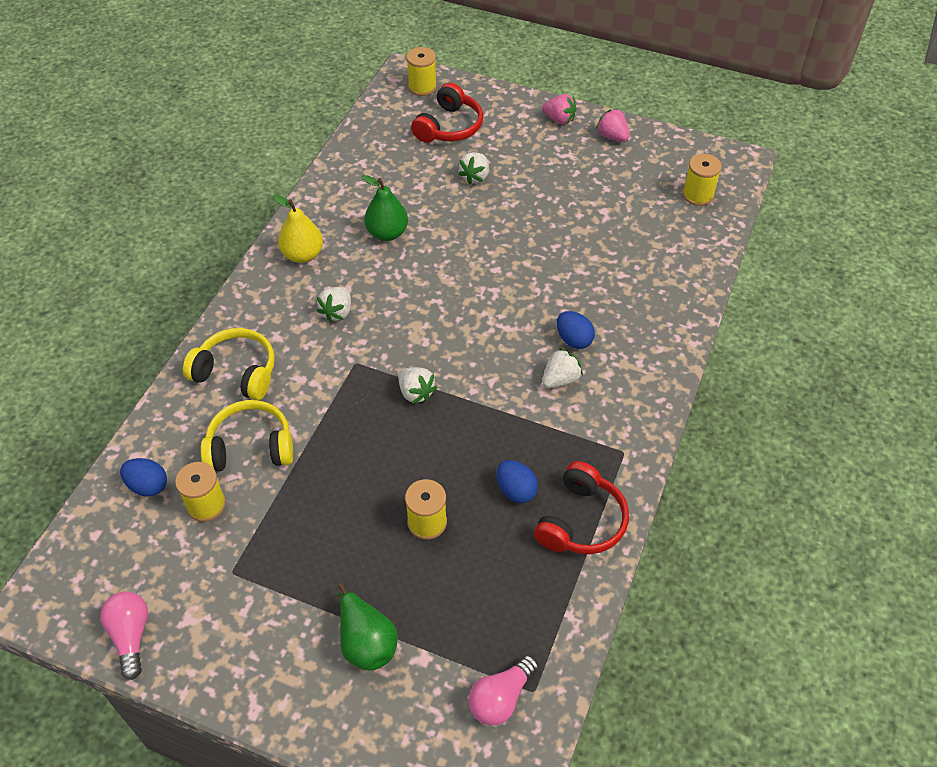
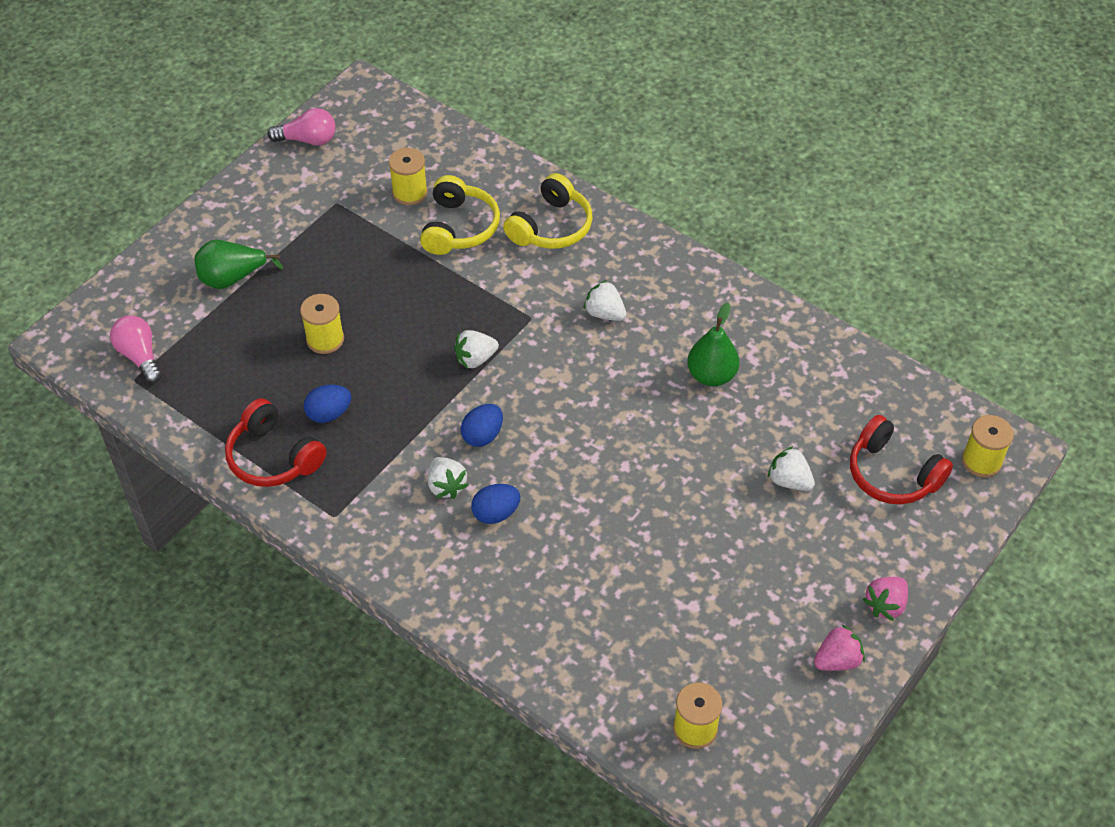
camera: 105 degrees right, 0 degrees up
(148, 486) = (445, 157): blue egg -> blue egg (482, 435)
(303, 255) = (697, 296): yellow pear -> none

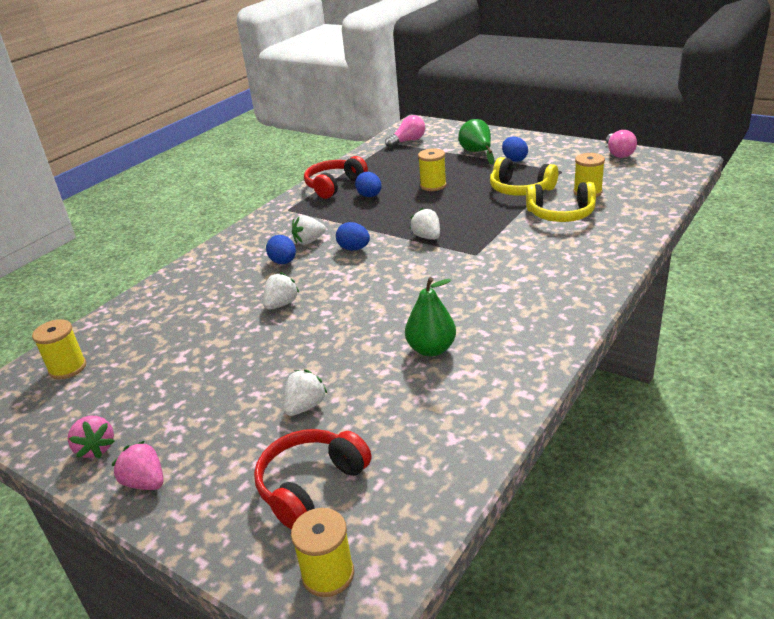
camera: 90 degrees right, 20 degrees down
(277, 242) = (514, 160): none -> blue egg
(551, 227) = (583, 251): yellow headphones -> yellow headphones (520, 189)
(604, 313) = (491, 286): white strawberry -> white strawberry (281, 304)

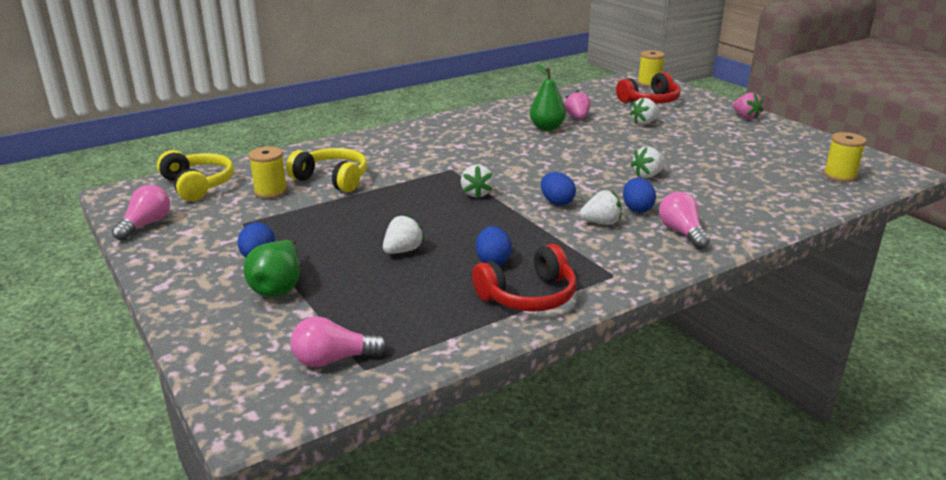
camera: 160 degrees left, 5 degrees down
(96, 448) = (785, 133): pink strawberry -> pink strawberry (577, 117)
(243, 251) = (681, 232): none -> pink light bulb
(433, 185) = (403, 251): yellow spool -> white strawberry
(520, 189) = (322, 214): yellow headphones -> yellow headphones (198, 185)

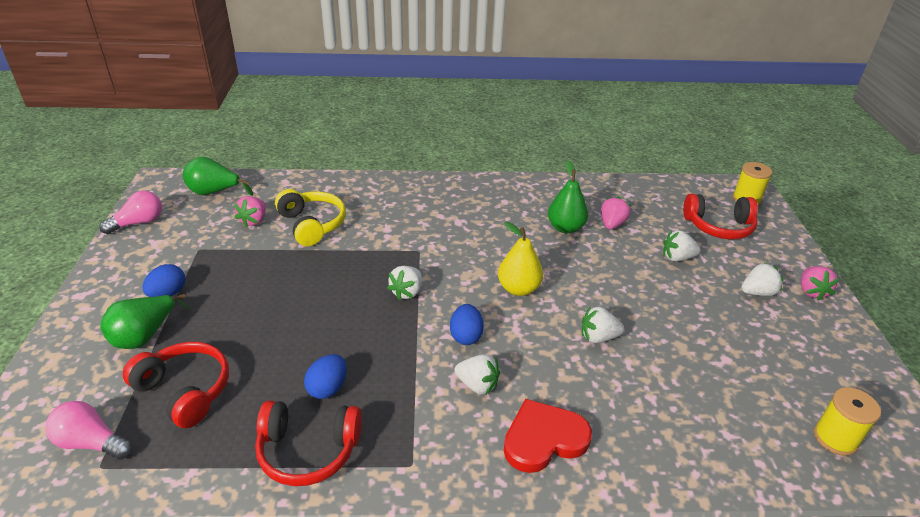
camera: 30 degrees right, 10 degrees up
(198, 185) = (214, 192): yellow headphones -> green pear
(270, 192) = (254, 221): yellow spool -> pink strawberry
(372, 303) = (185, 391): none -> red headphones
(403, 251) = (273, 338): white strawberry -> white strawberry (757, 292)
(559, 168) = (518, 289): none -> yellow pear
(637, 209) = (534, 381): blue egg -> none
(681, 232) = (544, 439): pink light bulb -> red heart

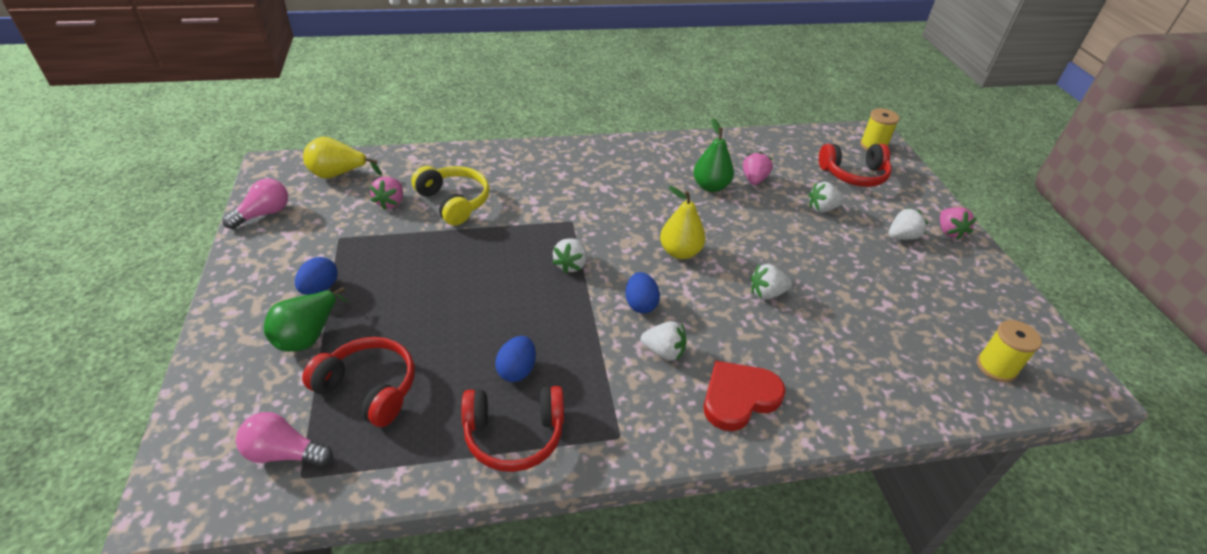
camera: 10 degrees left, 5 degrees up
(214, 192) = (338, 174): green pear -> yellow pear

